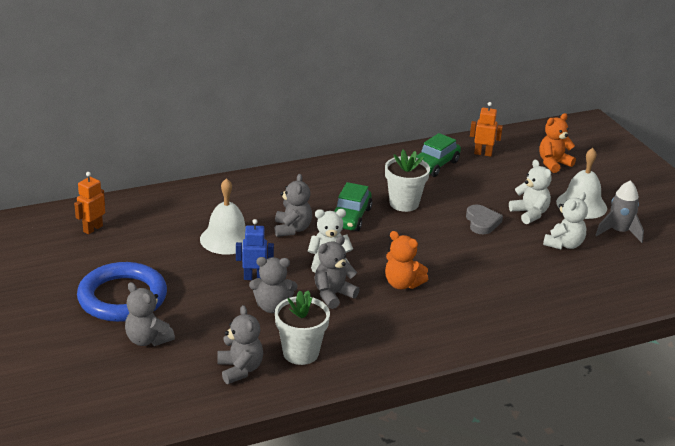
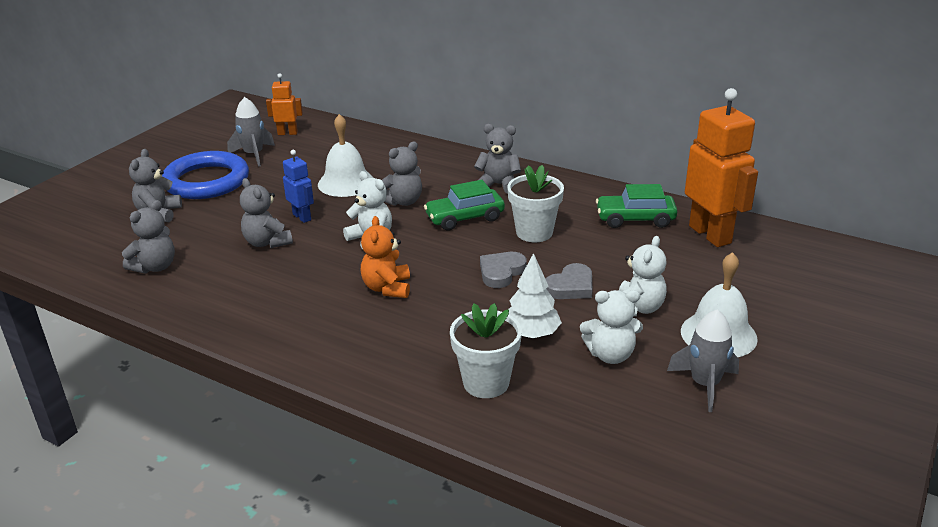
camera: 55 degrees right, 0 degrees up
(108, 258) = (254, 155): none -> grey rocket
(300, 353) = (209, 284): white flower pot -> white flower pot (486, 383)
(333, 295) = (321, 262): grey teddy bear -> grey teddy bear (498, 185)
(436, 236) = (501, 272): none -> grey heart
(483, 153) = (710, 234): orange robot -> orange robot, size x1.98
(515, 258) = (531, 333): none -> white tree
(553, 163) = (775, 282): orange teddy bear -> none

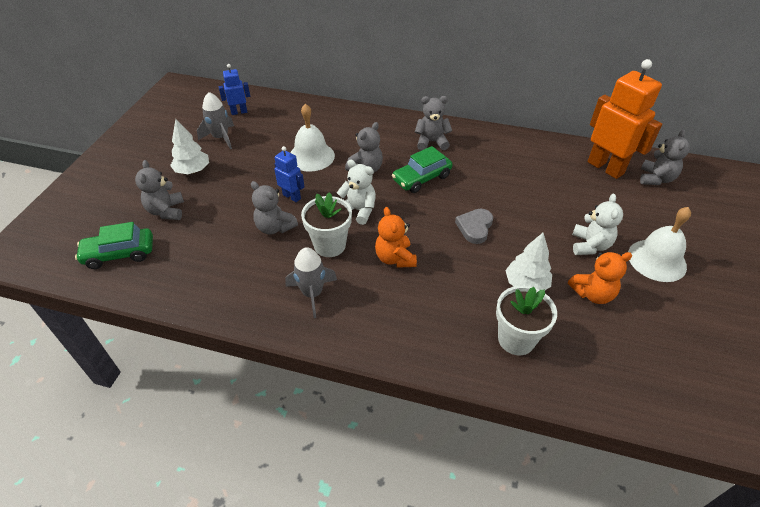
camera: 15 degrees left, 15 degrees up
(155, 267) = (190, 269): grey teddy bear -> grey teddy bear (656, 179)
(206, 181) = (193, 170): blue ring -> white tree
(287, 133) = (239, 112): orange robot -> blue robot
(534, 232) = (480, 185): white flower pot -> white flower pot (330, 245)
(571, 286) = (532, 233): grey heart -> none
(610, 355) = (592, 294): white teddy bear -> orange teddy bear
(635, 219) = (547, 161): green car -> green car (119, 254)
(704, 384) = (670, 309): grey rocket -> grey rocket (312, 293)

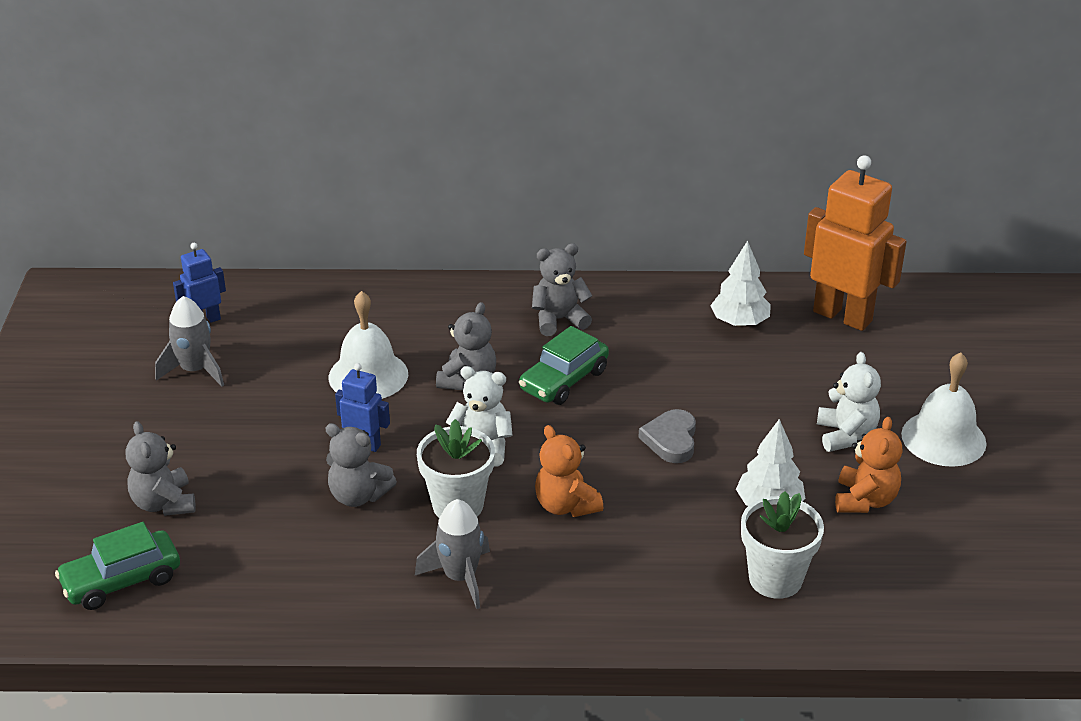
camera: 15 degrees left, 10 degrees down
(193, 170) = (174, 432): white tree -> white tree (739, 322)
(592, 294) = (865, 500): orange teddy bear -> orange teddy bear turned 45 degrees counterclockwise
(656, 179) = (920, 321): grey teddy bear -> none

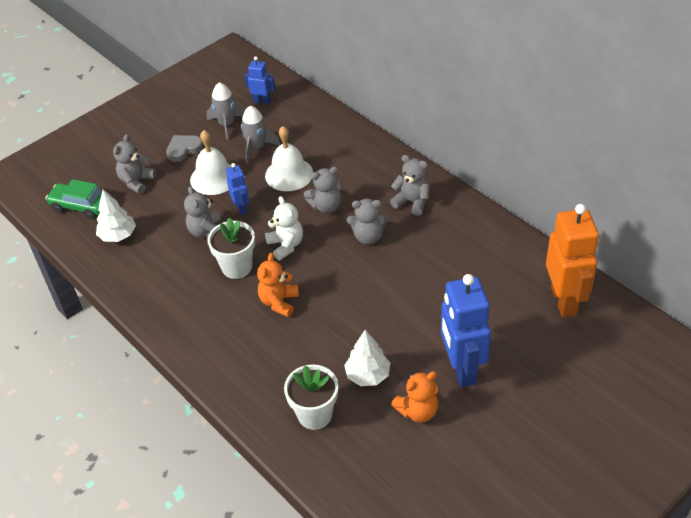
camera: 50 degrees right, 10 degrees up
(460, 577) = (191, 302): grey rocket -> grey rocket (257, 148)
(564, 380) = (368, 237): green car -> grey teddy bear
(671, 440) = (372, 305): grey heart -> grey heart (184, 149)
(739, 322) = (501, 265): white tree -> white tree (118, 235)
(846, 435) = (461, 369): white teddy bear -> blue robot
(943, 438) = (512, 411): white bell -> white bell (214, 178)

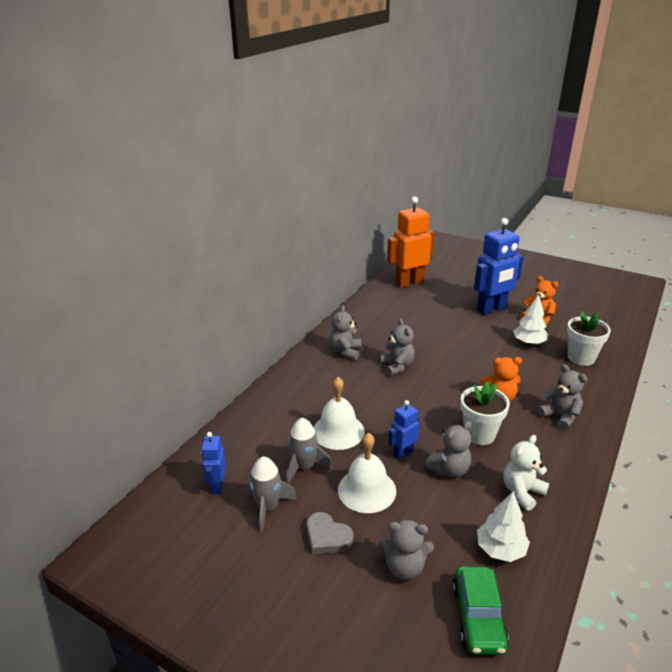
camera: 110 degrees left, 15 degrees down
(286, 245) = (434, 410): white teddy bear -> white teddy bear (522, 492)
(326, 206) = (372, 396): grey teddy bear -> grey teddy bear (560, 416)

